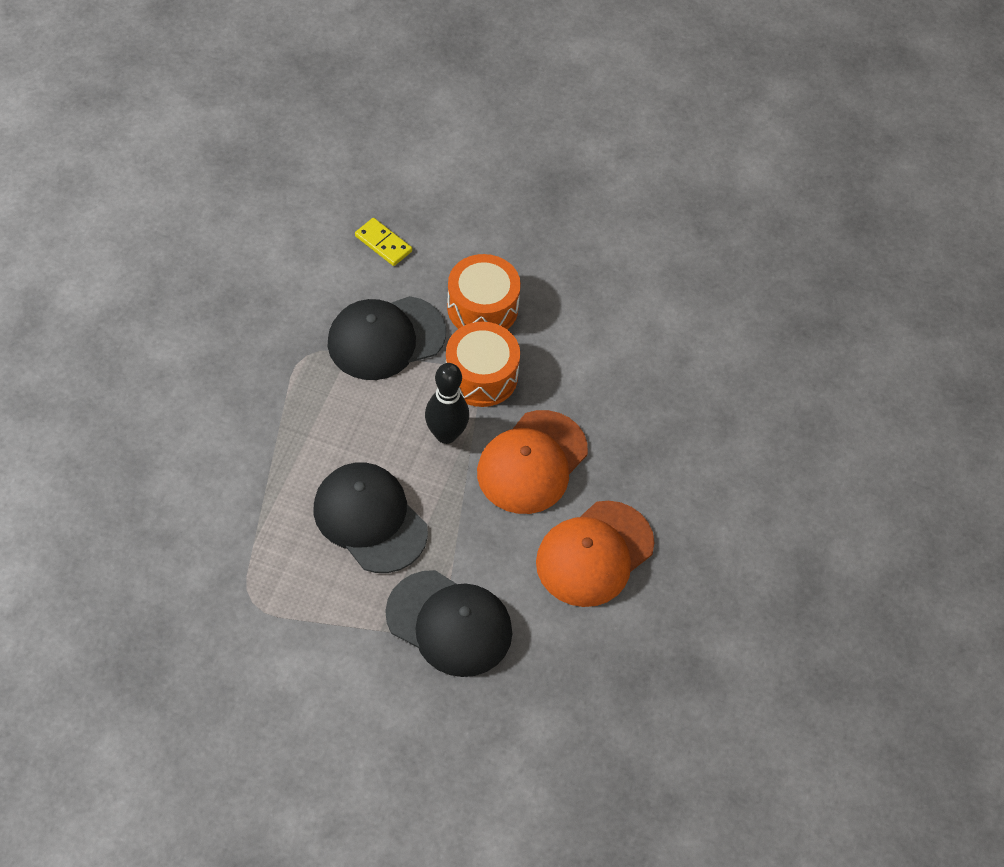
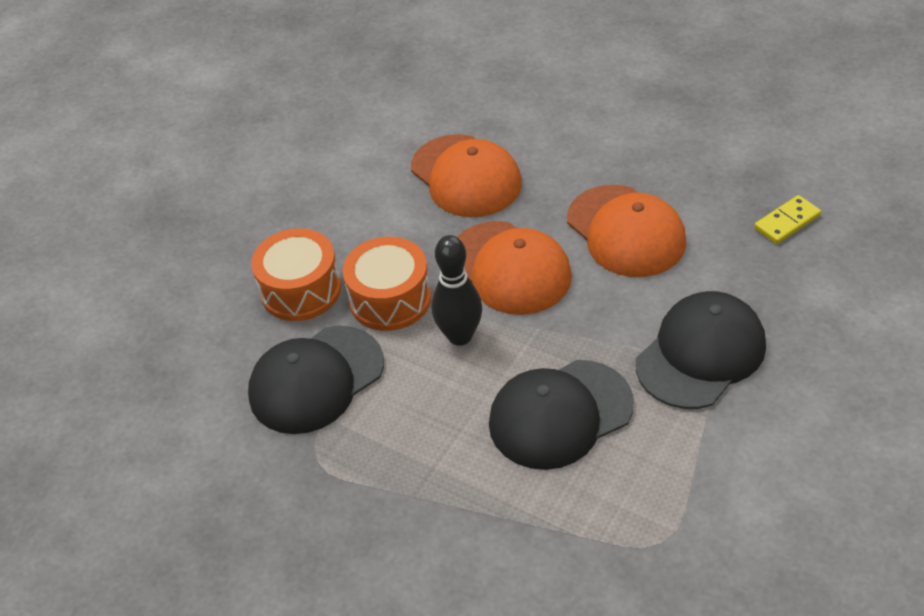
camera: 70 degrees left, 10 degrees down
(383, 244) = (181, 371): yellow domino -> yellow domino (787, 222)
(386, 338) = (316, 380): black cap -> black cap turned 60 degrees clockwise
(647, 411) = (466, 176): none -> orange cap

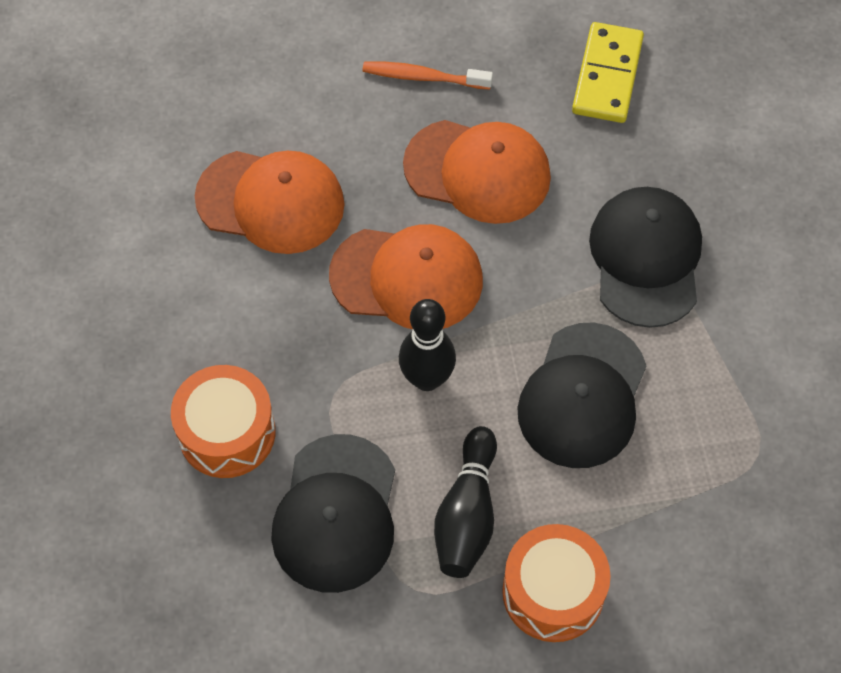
camera: 45 degrees left, 15 degrees up
(390, 299) = (325, 384): orange drum -> orange drum (553, 592)
(400, 437) = (467, 514): none -> black bowling pin
(643, 156) = (423, 77): none -> orange toothbrush
(787, 222) = (607, 76): yellow domino -> yellow domino, size x1.58

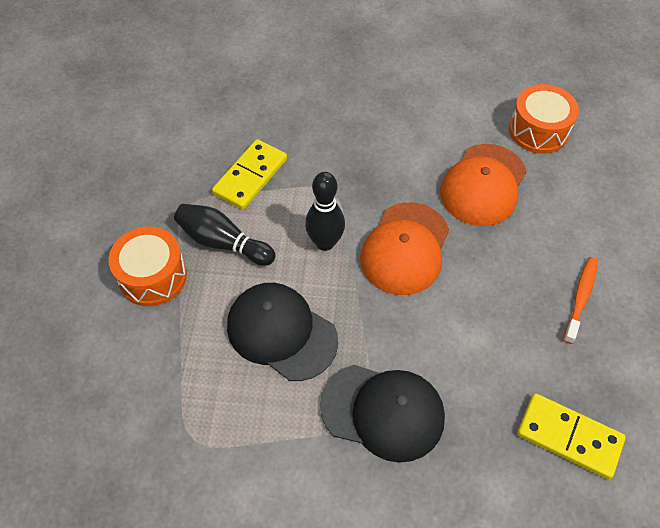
camera: 105 degrees right, 5 degrees down
(227, 432) = (322, 136): orange drum -> orange drum (538, 130)
(336, 514) = (250, 177): black cap -> yellow domino
(478, 171) = (486, 314): orange cap -> none

